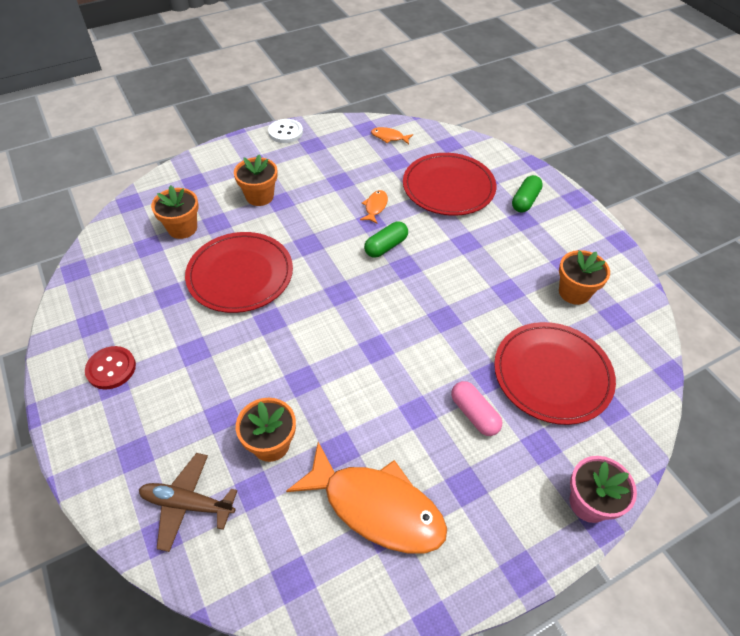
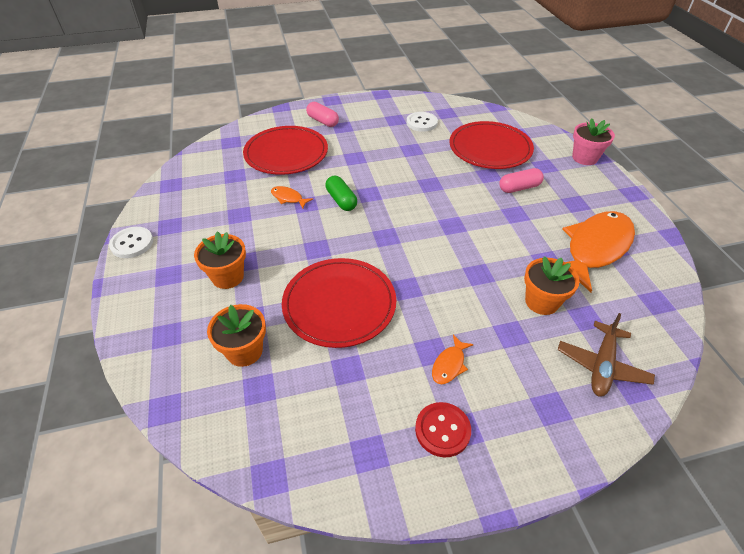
camera: 75 degrees left, 5 degrees down
(389, 137) = (196, 173): orange fish -> orange fish (449, 365)
(525, 201) = (322, 121): green capsule -> pink capsule
(574, 292) = (421, 123): orange flower pot -> white button

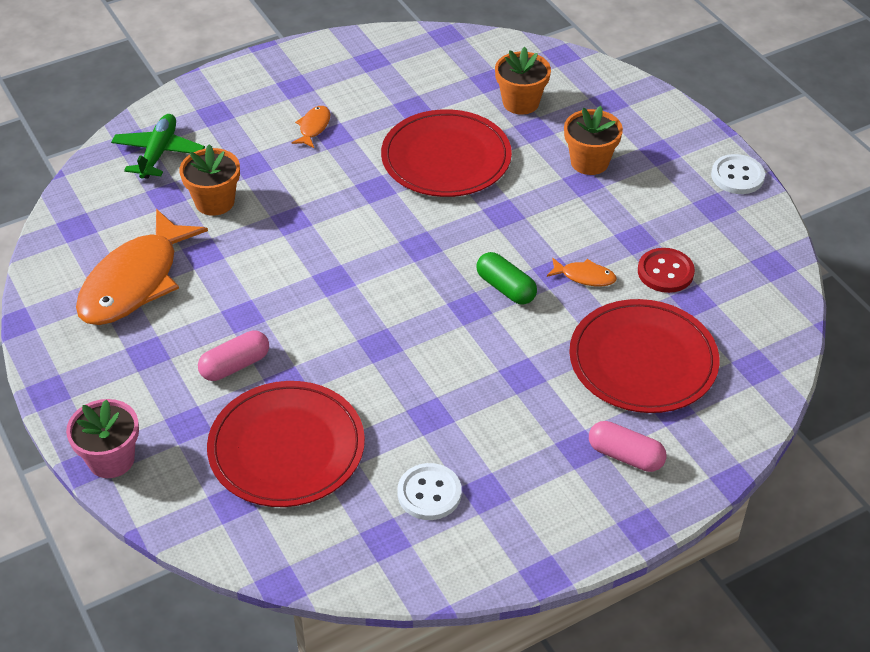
camera: 165 degrees right, 0 degrees up
(442, 430) = (313, 82): red button -> red button (665, 272)
(602, 365) = (159, 153): brown plane -> green plane

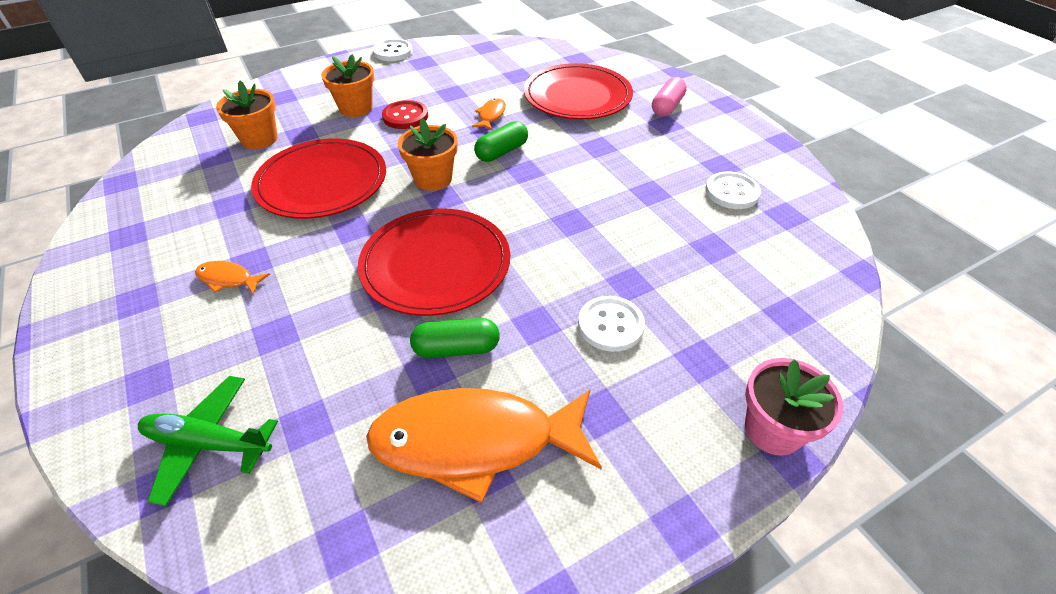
camera: 90 degrees left, 0 degrees up
(135, 282) = (475, 442): orange fish -> orange fish turned 150 degrees clockwise
(215, 202) = (336, 366): orange flower pot -> orange flower pot (433, 179)
(222, 267) = (456, 348): none -> green capsule
(235, 365) = (610, 325): pink capsule -> white button
(286, 448) = (710, 278): red plate -> red plate (436, 264)
(665, 272) = (489, 83): red button -> red button (405, 116)

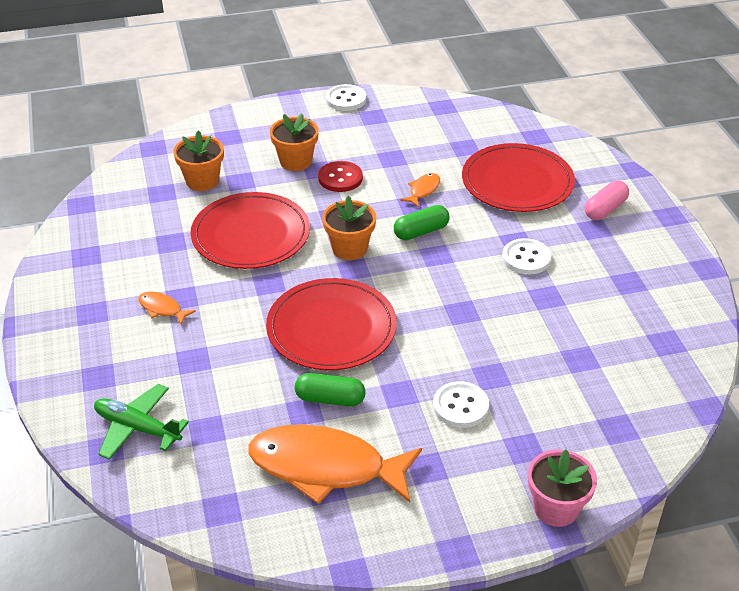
camera: 15 degrees right, 5 degrees down
(732, 192) = (625, 311): white button -> white button (526, 258)

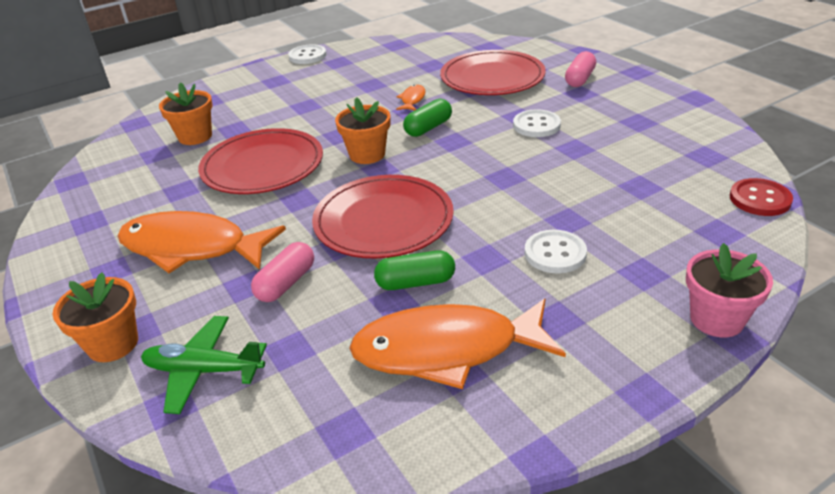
camera: 15 degrees left, 5 degrees down
(162, 309) = (192, 247): orange fish -> orange fish, size x2.40
(226, 368) = (286, 283): none -> pink capsule
(295, 161) = (282, 104): orange flower pot -> orange flower pot (113, 344)
(340, 178) = (330, 107): red button -> red button (760, 199)

